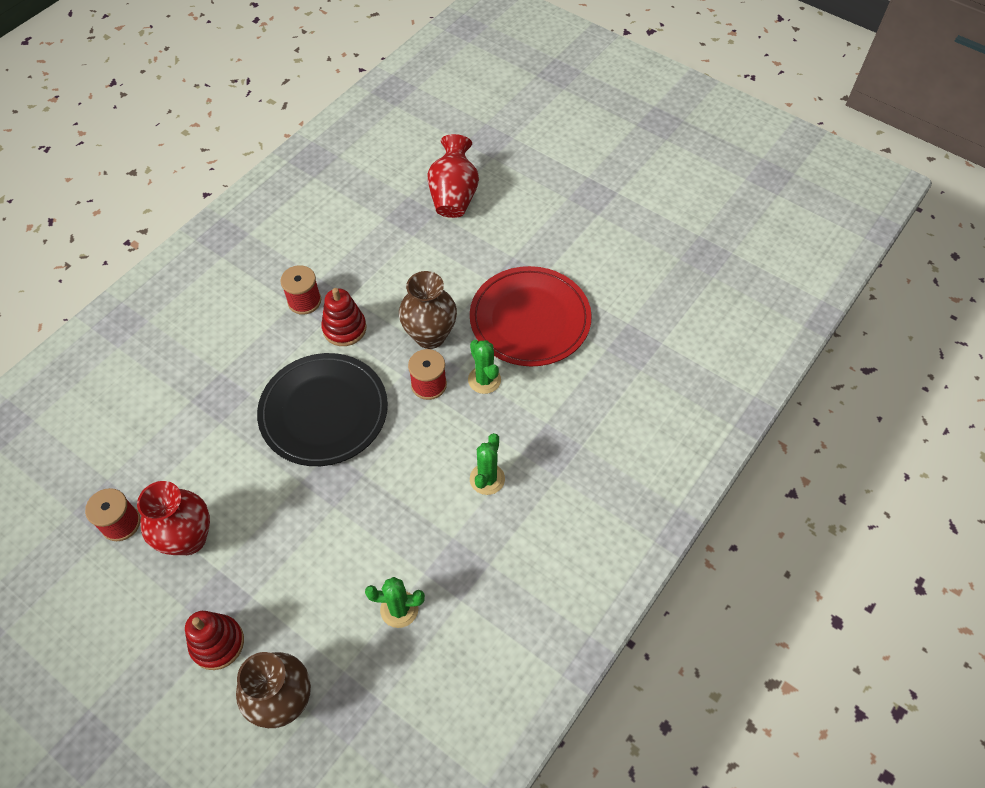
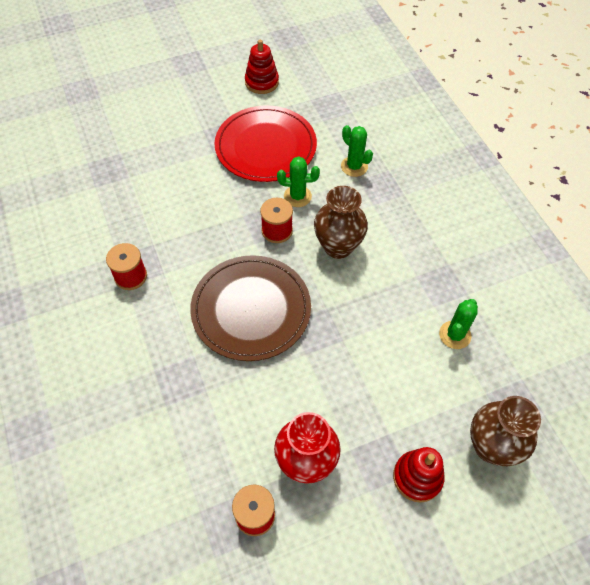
camera: 60 degrees left, 0 degrees up
(324, 412) = (251, 309): black plate -> brown plate
(344, 328) = (181, 261): red stacking toy -> red stacking toy (261, 82)
(430, 336) = (233, 210): brown vase -> brown vase (338, 247)
(454, 196) = (114, 135): red vase -> none
(487, 479) = (381, 234): green cactus -> green cactus (354, 166)

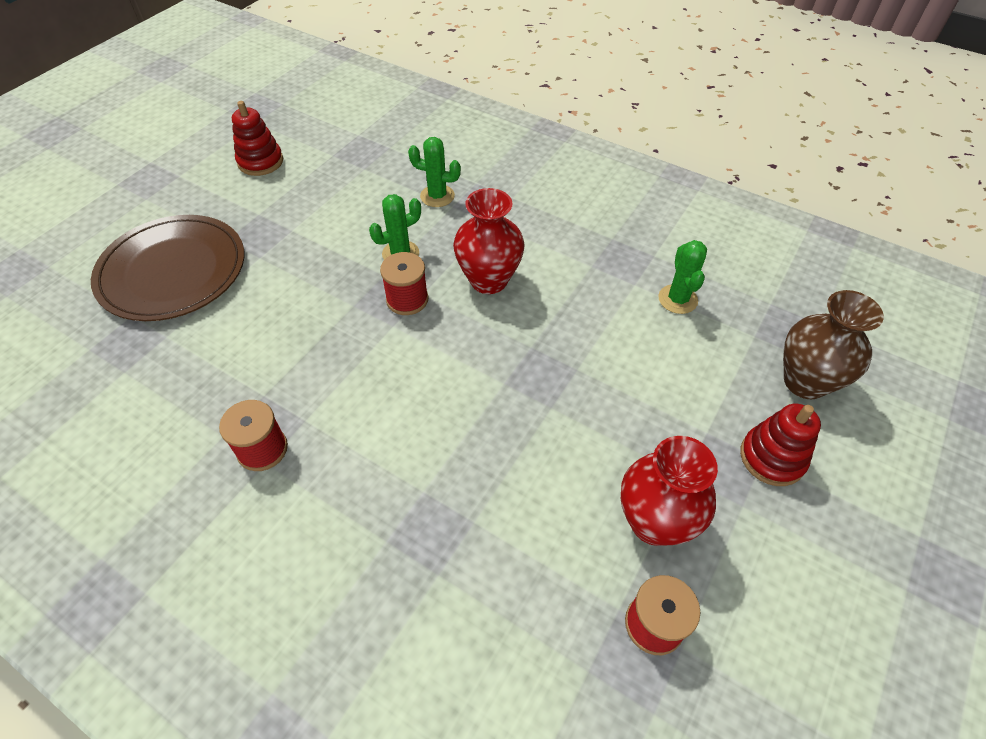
camera: 35 degrees left, 5 degrees down
(251, 309) = (449, 398): brown plate -> brown plate (173, 271)
(265, 147) = (320, 222): red plate -> none
(338, 247) = (489, 280): brown vase -> red vase

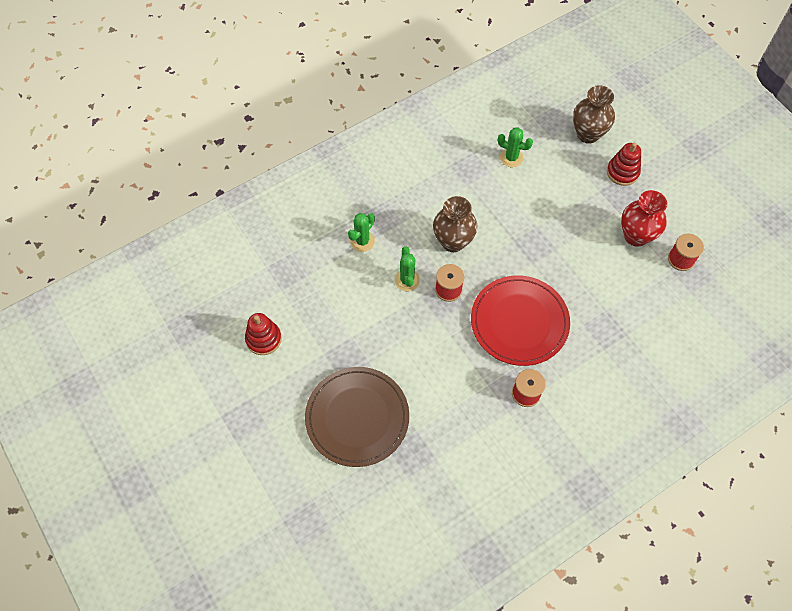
camera: 65 degrees left, 10 degrees up
(390, 400) = (519, 322): none -> red plate
(489, 280) = (453, 242): red vase -> brown vase

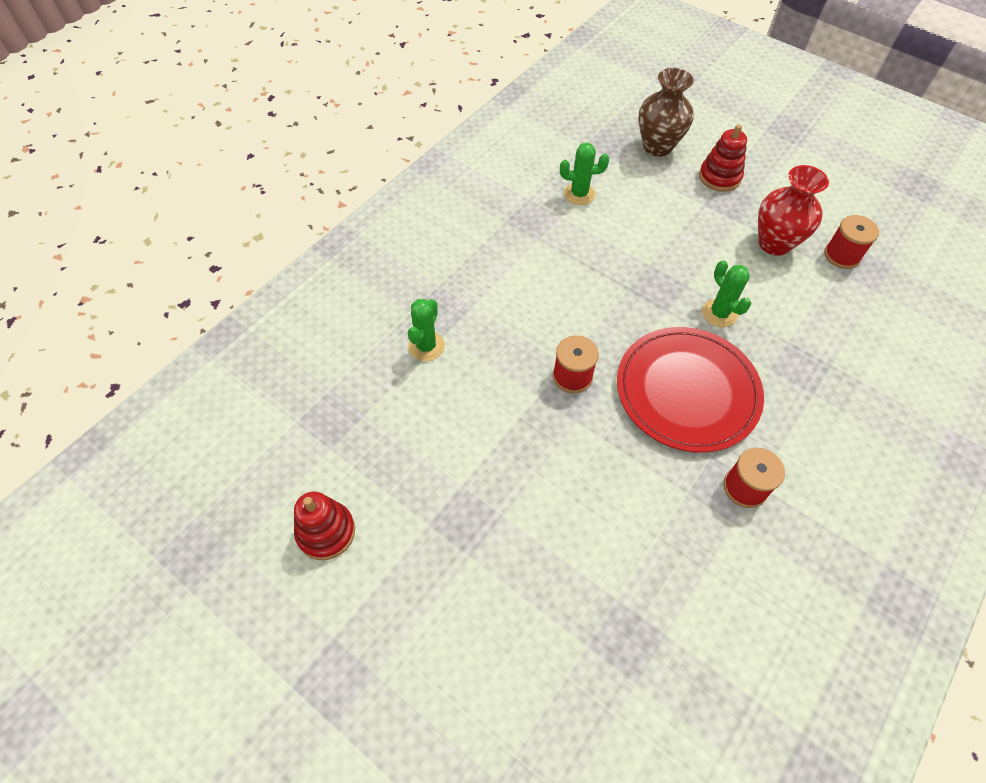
camera: 20 degrees left, 5 degrees down
(357, 417) = (518, 610): brown plate -> none
(407, 280) = (510, 381): green cactus -> green cactus (719, 313)
(453, 242) = (551, 312): brown vase -> none

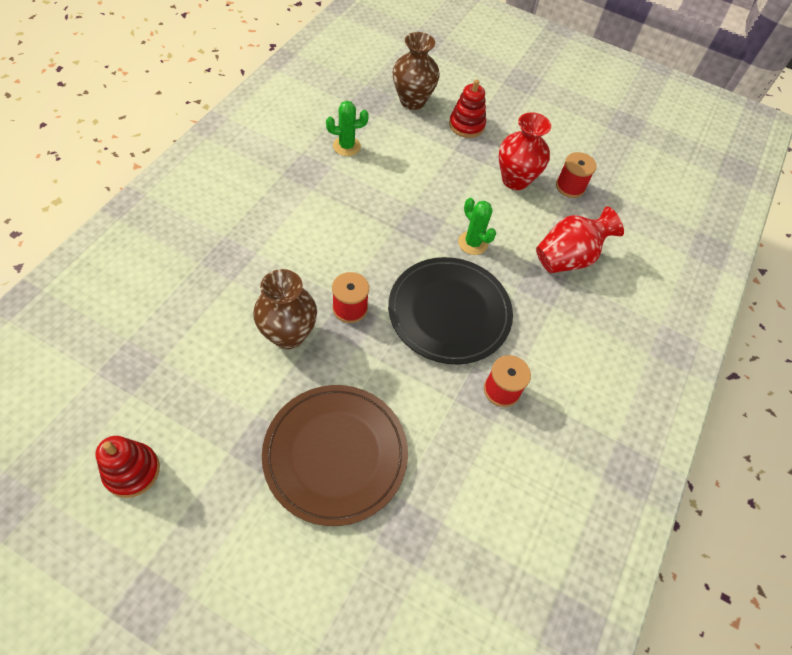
camera: 15 degrees left, 0 degrees up
(426, 346) = (216, 292): green cactus -> none
(502, 400) = (288, 334): none -> brown vase
(546, 540) = (335, 454): none -> brown plate
(687, 391) = (449, 312): red plate -> black plate
(835, 339) = (568, 257): none -> red vase

